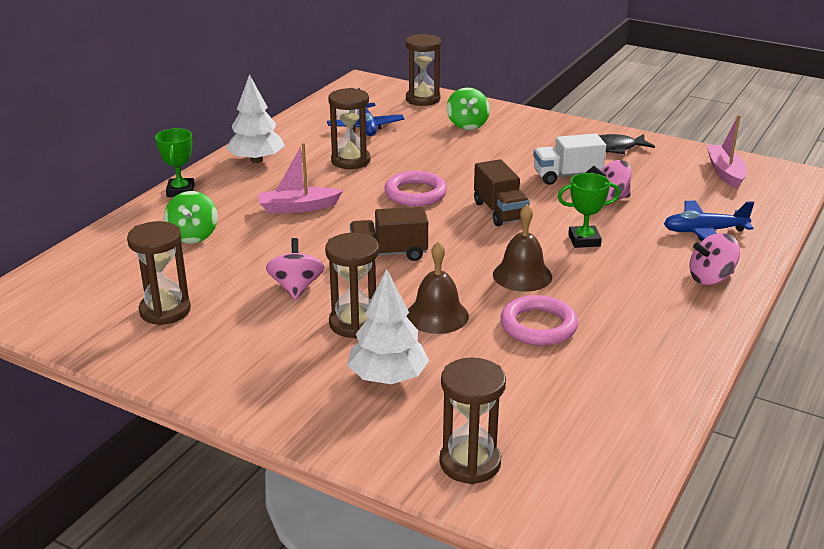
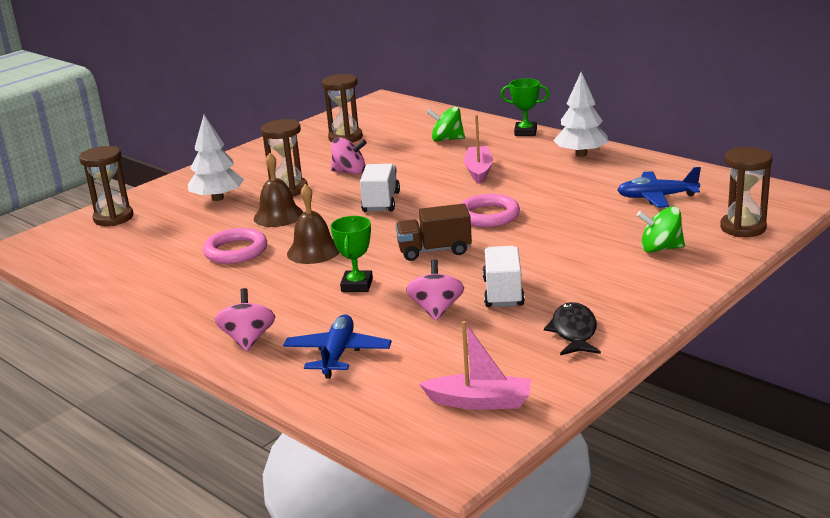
camera: 105 degrees right, 5 degrees down
(350, 161) = (570, 190): brown hourglass -> none
(389, 254) = (381, 202): brown truck -> white truck

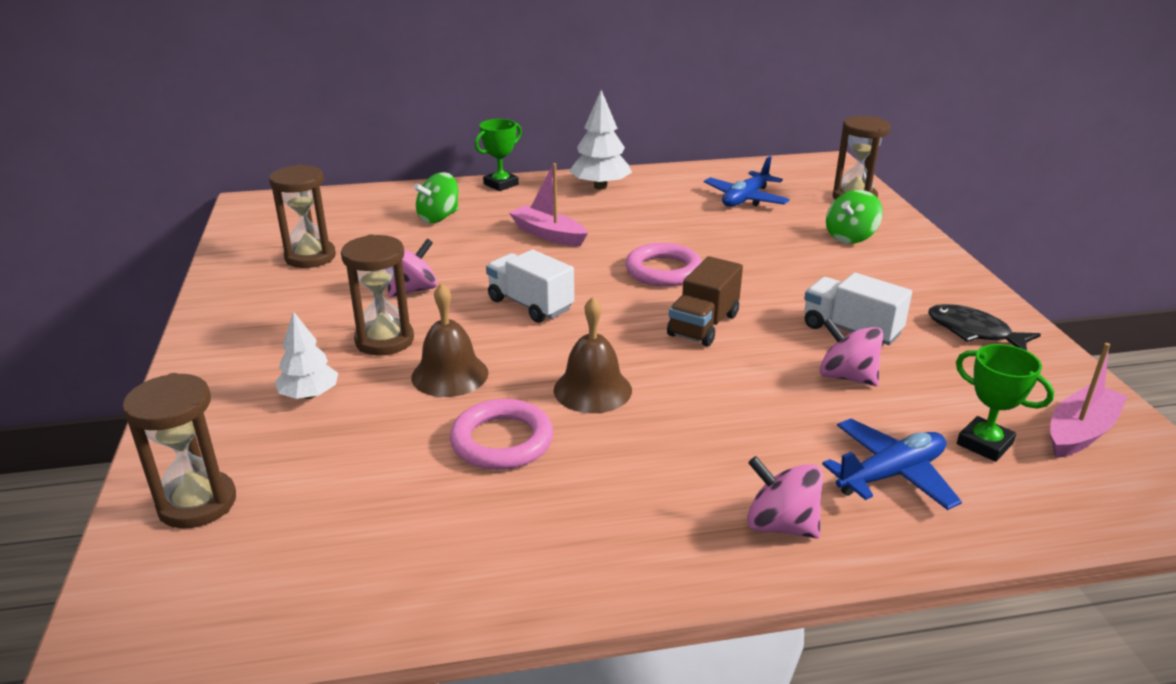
camera: 55 degrees left, 5 degrees up
(217, 198) = (309, 395): white tree -> white tree, size x0.66
(337, 354) = (890, 474): blue plane -> blue plane turned 105 degrees clockwise
(357, 285) = (726, 397): green trophy -> green trophy (984, 444)

